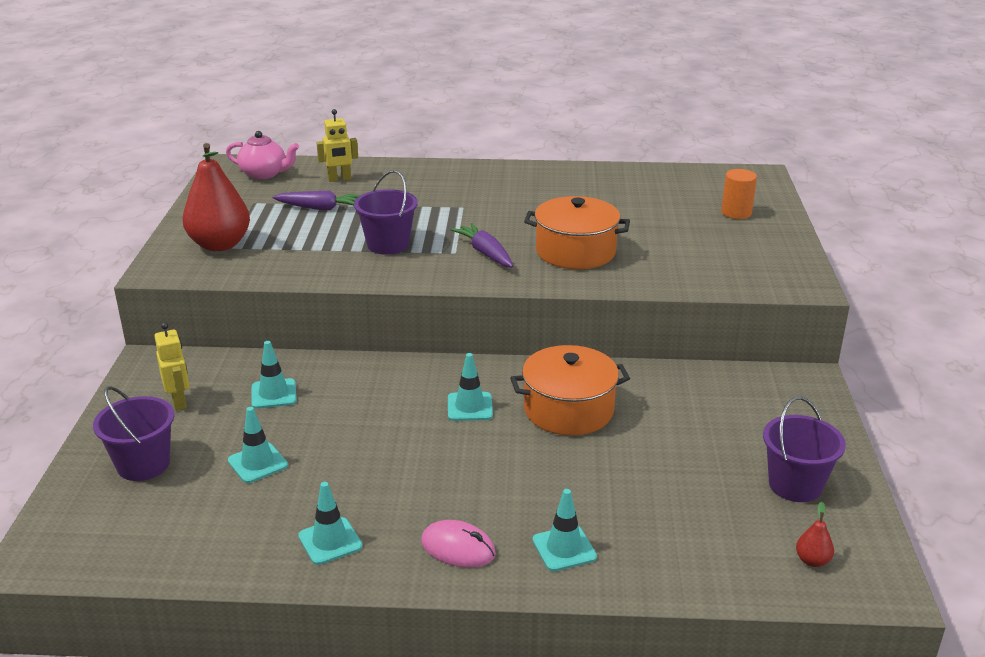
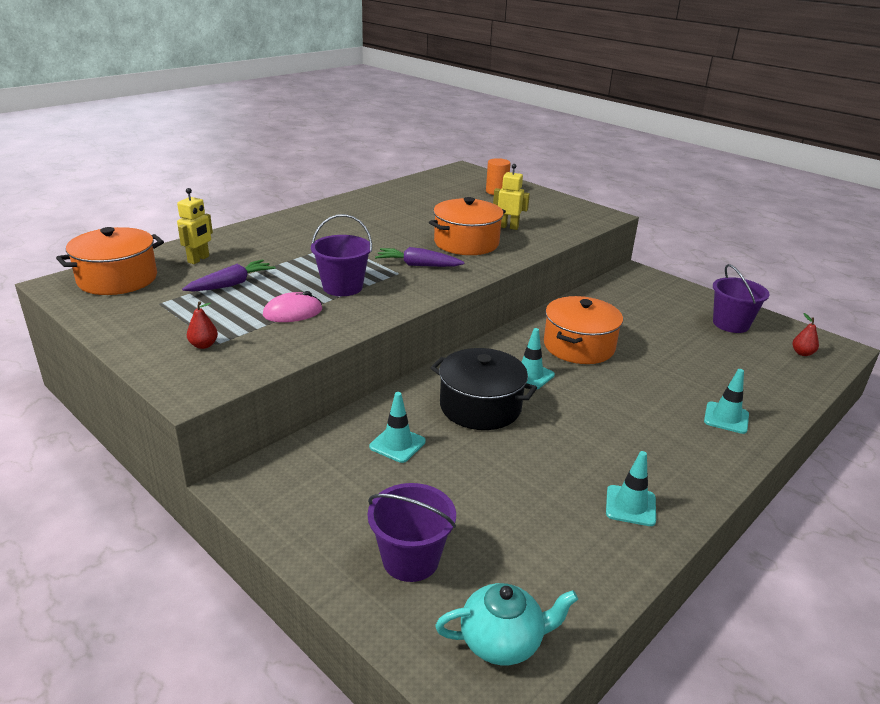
camera: 50 degrees left, 0 degrees up
(96, 542) = (502, 641): none -> turquoise teapot
(179, 402) = (337, 497): yellow robot -> yellow robot (508, 227)
(220, 245) = (203, 345): red pear -> red pear, size x0.41
(257, 463) = (487, 495): turquoise traffic cone -> none
(264, 174) = (117, 279): pink teapot -> orange pot
(380, 405) = (480, 406): none -> black pot
(458, 548) = (690, 455): pink mouse -> pink mouse (293, 312)

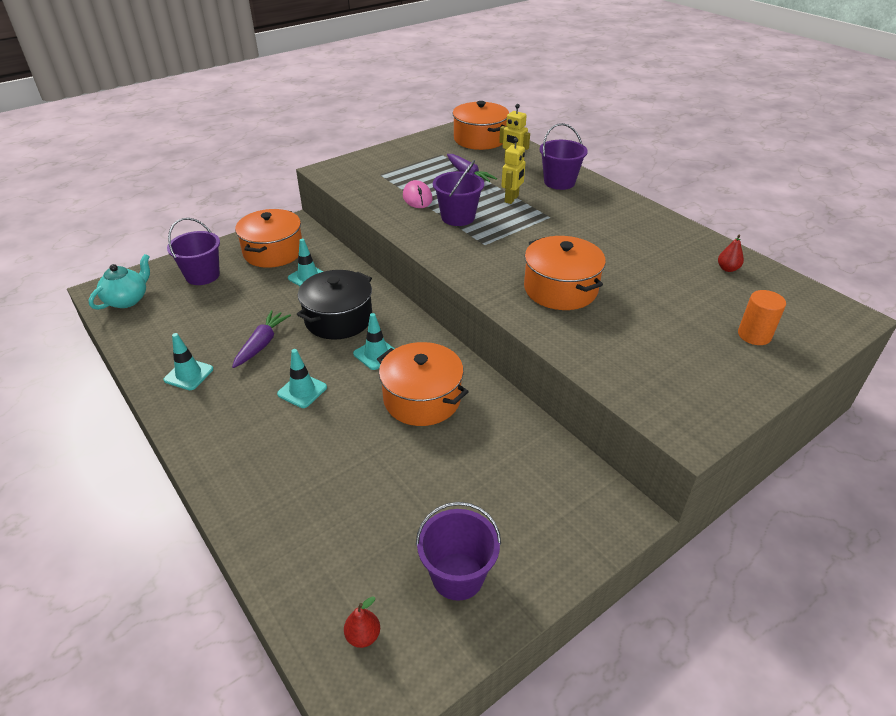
camera: 100 degrees right, 10 degrees up
(203, 345) = (379, 170): red pear -> red pear (727, 269)
(259, 238) = (559, 182): none -> purple bucket
(332, 491) = (273, 252): none -> orange pot
(418, 265) = (501, 255): purple carrot -> purple carrot (261, 344)
(502, 641) = (127, 300): turquoise teapot -> turquoise teapot turned 150 degrees counterclockwise
(508, 227) = (616, 326): yellow robot -> yellow robot (512, 199)
(726, 418) = (261, 478): turquoise traffic cone -> turquoise traffic cone (302, 391)

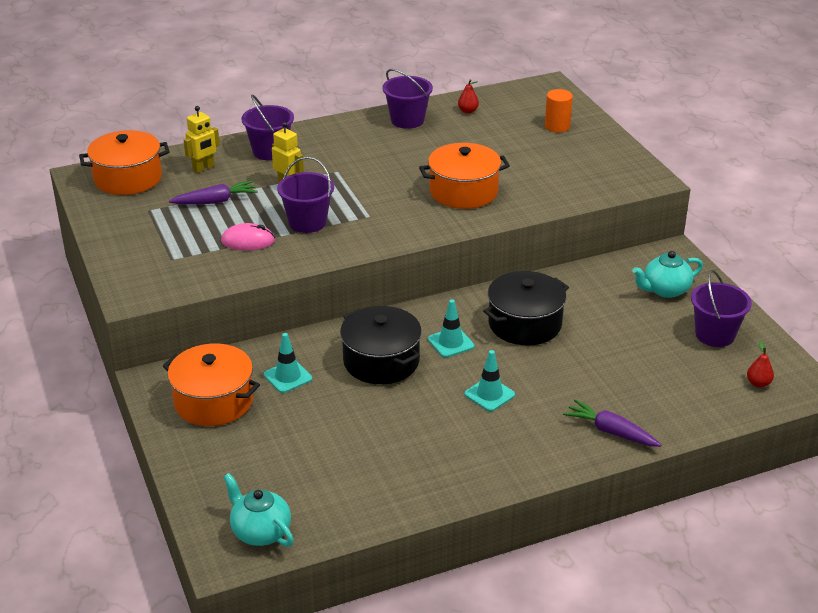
camera: 75 degrees left, 5 degrees down
(189, 374) = (435, 473): turquoise traffic cone -> none
(202, 275) = (237, 464): purple bucket -> purple bucket (407, 120)
(261, 344) = (403, 418): purple carrot -> purple carrot (611, 432)
(422, 399) = (524, 324): orange pot -> black pot
(535, 513) = (665, 290): none -> turquoise teapot

